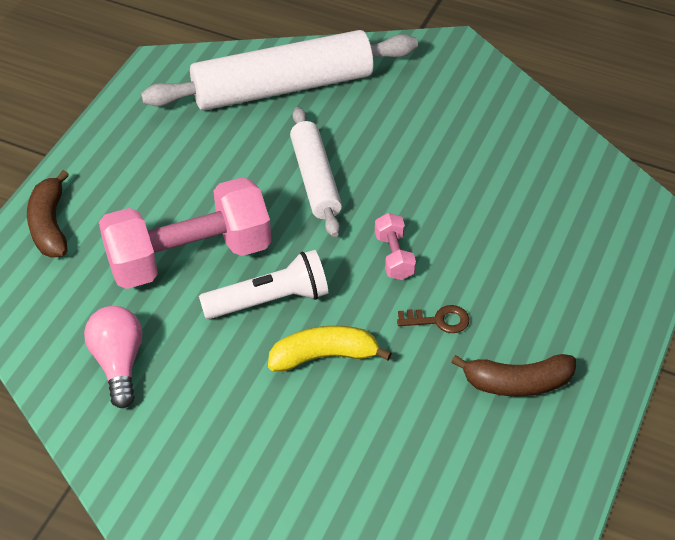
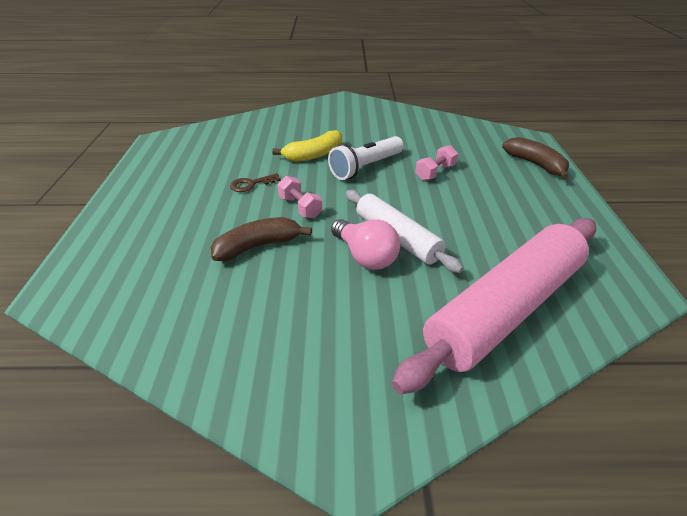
camera: 155 degrees right, 10 degrees down
(118, 363) = (419, 129): pink light bulb -> pink light bulb (365, 256)
(189, 257) = (435, 172): pink dumbbell -> pink dumbbell, size x0.42
(283, 87) = (505, 309): white rolling pin -> pink rolling pin
(517, 383) = (190, 171): brown banana -> brown banana (258, 246)

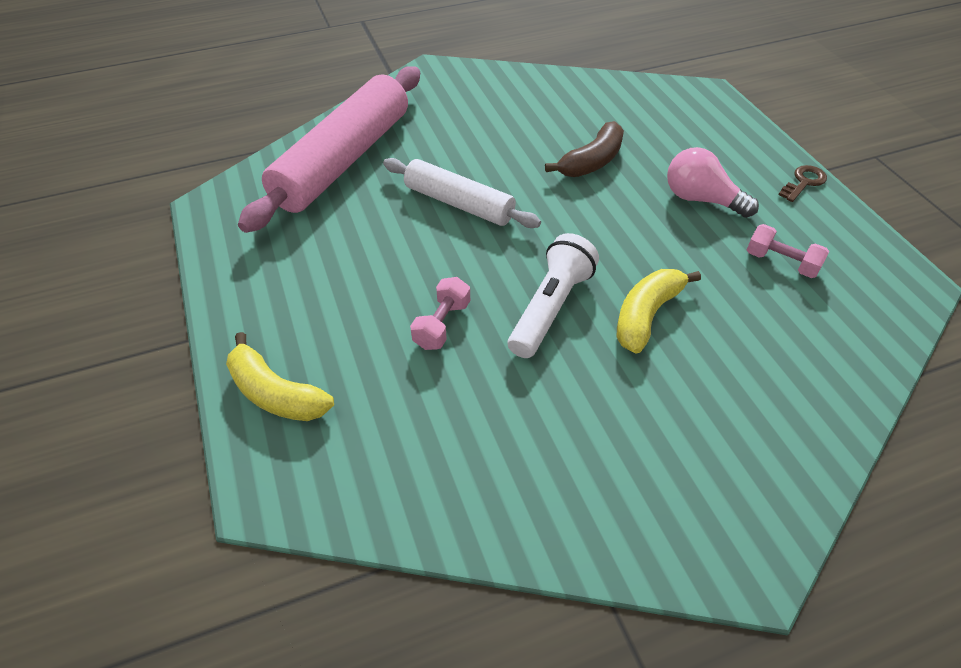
camera: 160 degrees right, 10 degrees up
(251, 184) = (678, 233): brown key -> brown key (804, 182)
(300, 207) = (588, 215): pink dumbbell -> pink dumbbell (781, 262)
(365, 256) = (482, 176): pink light bulb -> pink light bulb (701, 199)
(535, 165) = (275, 393): brown banana -> yellow banana

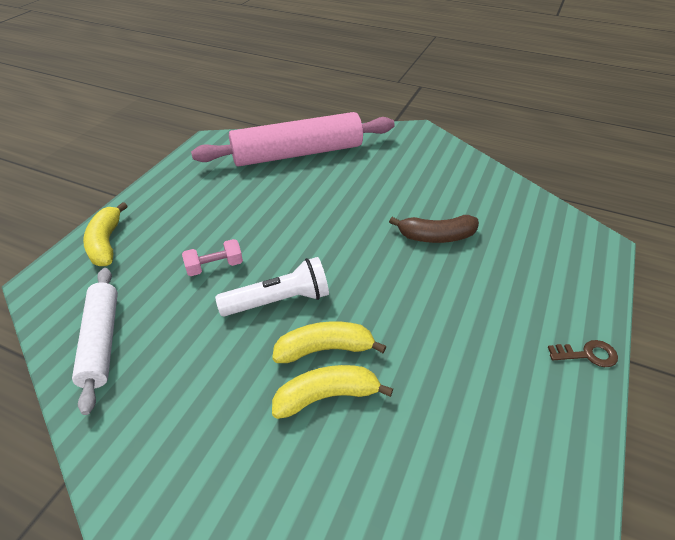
camera: 45 degrees right, 5 degrees down
(459, 203) = (320, 211): white rolling pin -> white rolling pin (101, 341)
(701, 199) = (478, 309): pink light bulb -> none
(701, 347) = (327, 396): none -> yellow banana
(781, 262) = (473, 393): pink dumbbell -> none

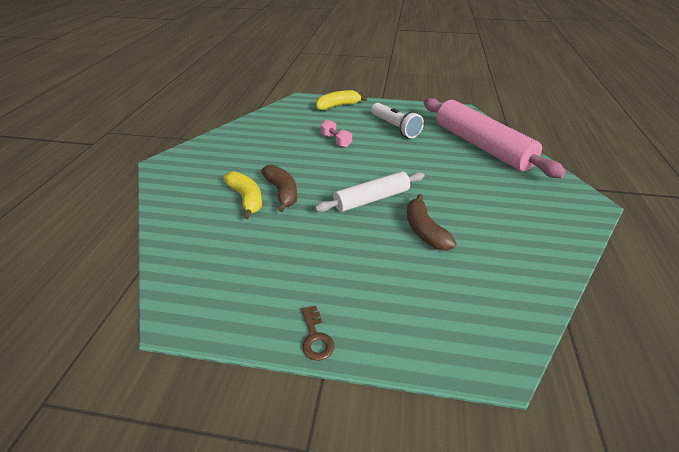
camera: 75 degrees right, 5 degrees down
(101, 341) = (268, 124): white rolling pin -> white rolling pin (371, 199)
(278, 301) = (316, 168): white flashlight -> white flashlight (395, 127)
(325, 349) = (282, 192): yellow banana -> brown banana

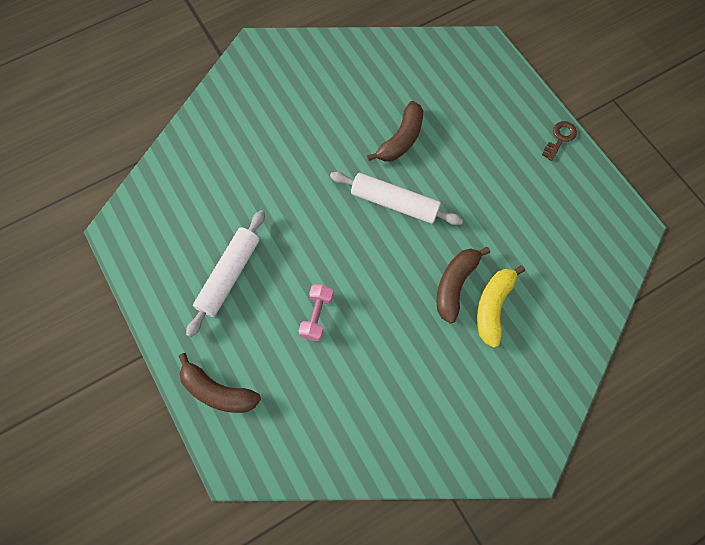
camera: 130 degrees left, 30 degrees up
(338, 106) = (217, 391): yellow banana -> brown banana
(395, 127) = (229, 275): white flashlight -> white rolling pin
(481, 146) = (207, 166): pink rolling pin -> none

